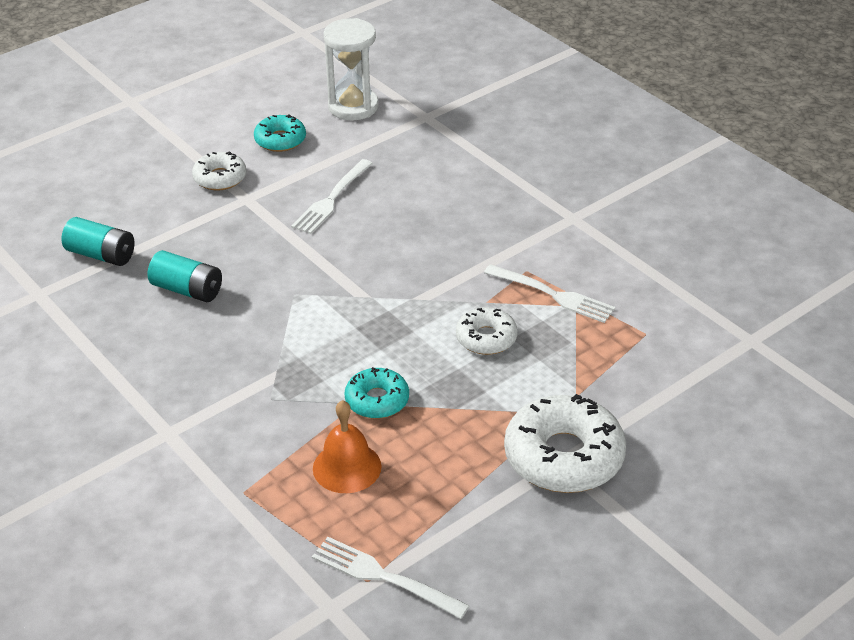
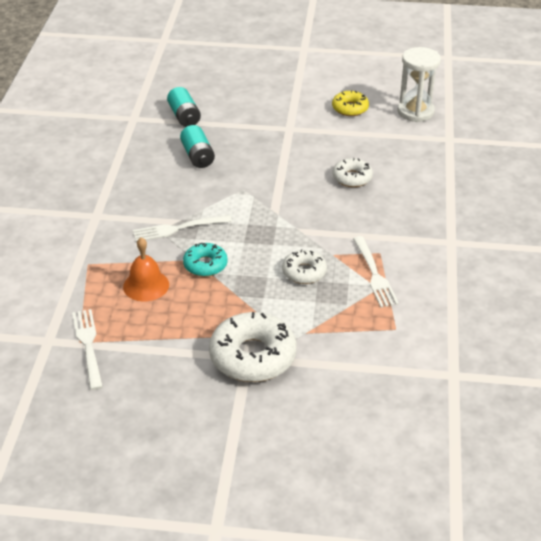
camera: 45 degrees right, 0 degrees up
(220, 178) = (291, 111): white donut -> white donut (352, 178)
(280, 140) = (350, 108): turquoise donut -> yellow donut
(331, 199) = (331, 153): white fork -> white fork (178, 228)

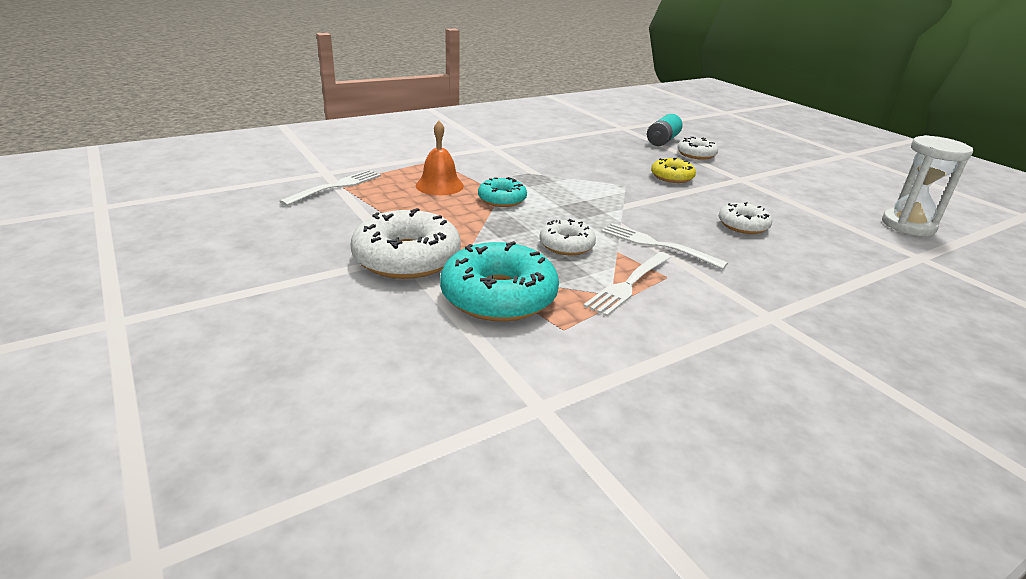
camera: 50 degrees right, 10 degrees down
(178, 228) = (529, 176): white fork -> white fork (657, 245)
(197, 156) = (628, 158): turquoise battery -> none
(228, 118) = (696, 154): none -> white donut
(339, 337) = (498, 296): none -> turquoise donut
(350, 108) = (829, 194): yellow donut -> yellow donut (672, 177)

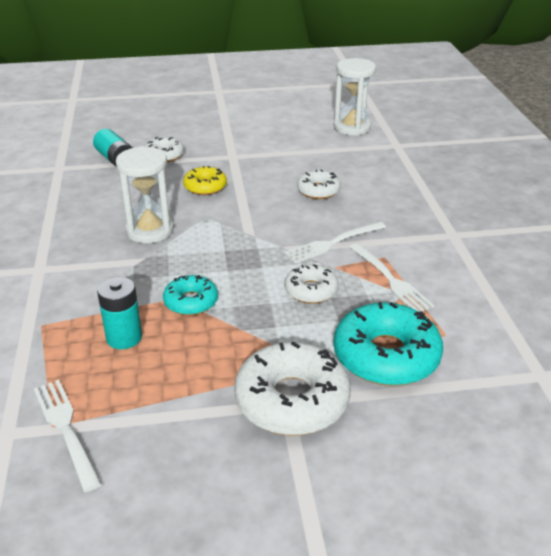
camera: 65 degrees left, 5 degrees up
(439, 185) = (124, 338): orange bell -> turquoise battery
(579, 169) = (150, 231): none -> white hourglass

